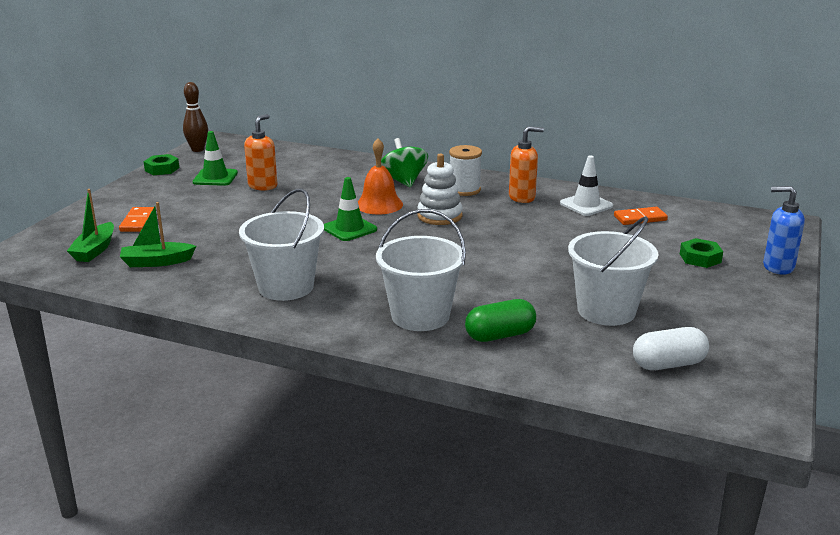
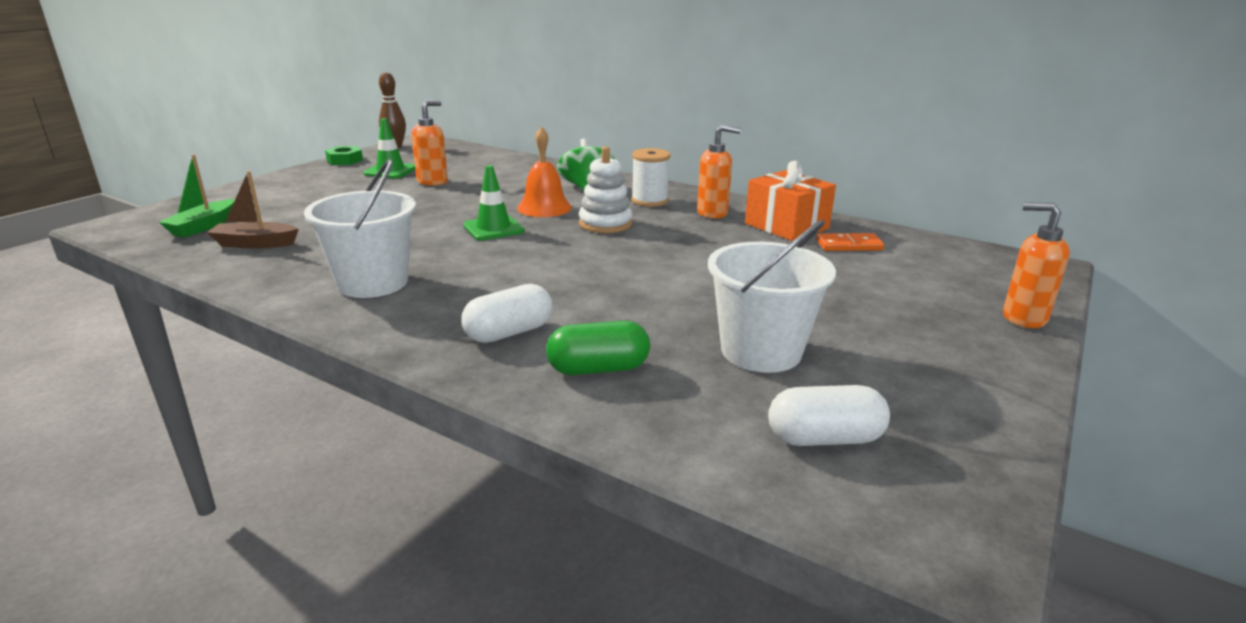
camera: 10 degrees right, 0 degrees up
(138, 222) = (275, 204): orange domino -> none
(157, 262) = (255, 244): green boat -> brown boat
(420, 316) = (509, 333): white bucket -> white capsule
(586, 205) = (786, 226): white traffic cone -> orange gift
(700, 258) = (915, 297): green nut -> none
(777, 267) = (1023, 318): blue soap dispenser -> orange soap dispenser

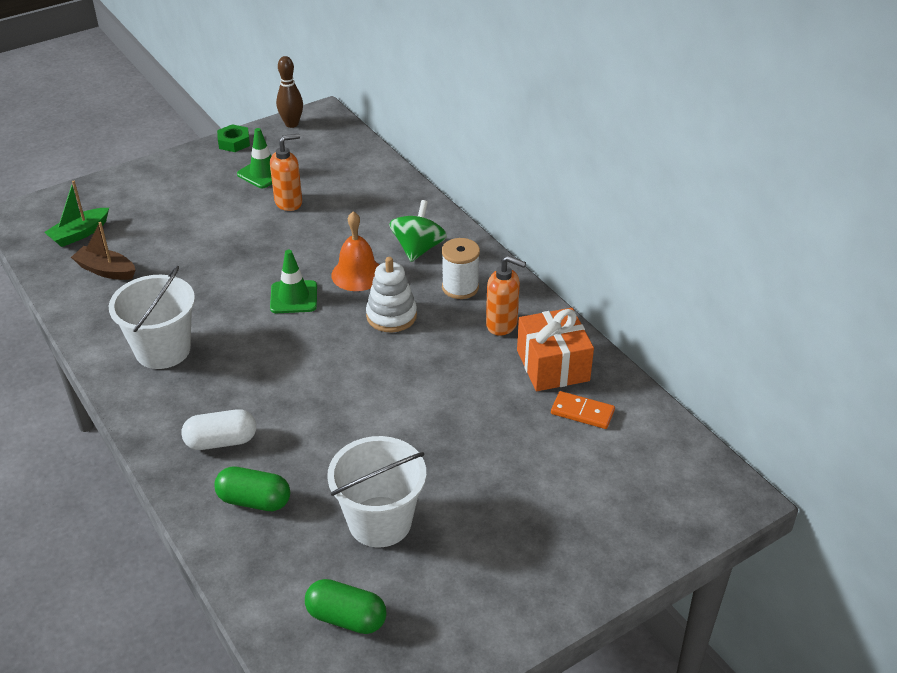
camera: 25 degrees right, 15 degrees up
(824, 438) = (346, 618): white capsule -> green capsule
(1023, 318) = (630, 557): orange soap dispenser -> none

